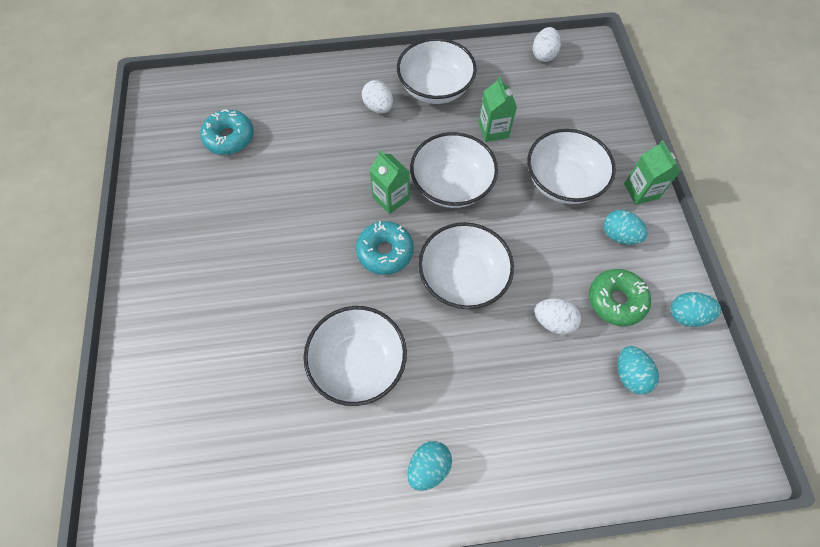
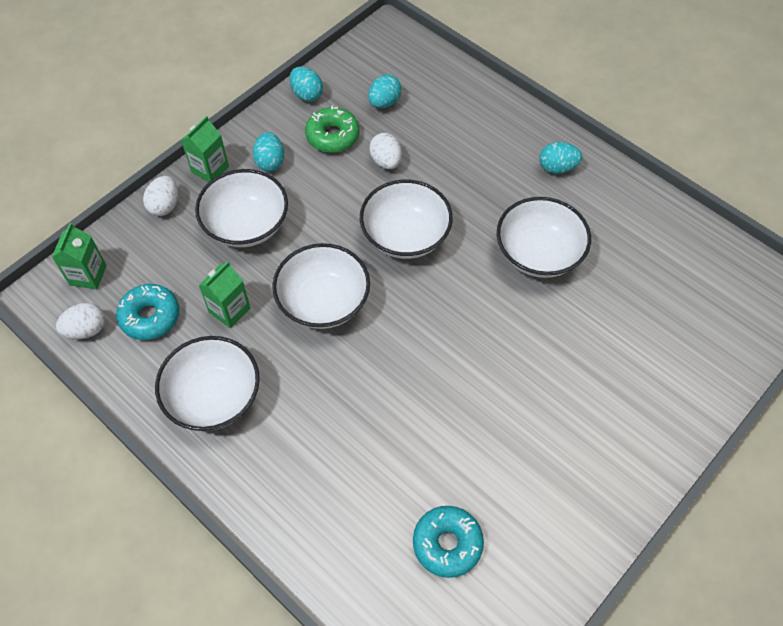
camera: 130 degrees left, 5 degrees down
(378, 107) = (283, 430): white egg -> white egg (165, 205)
(385, 252) = (435, 303): turquoise donut -> turquoise donut (150, 316)
(391, 198) = (380, 338): green carton -> green carton (88, 275)

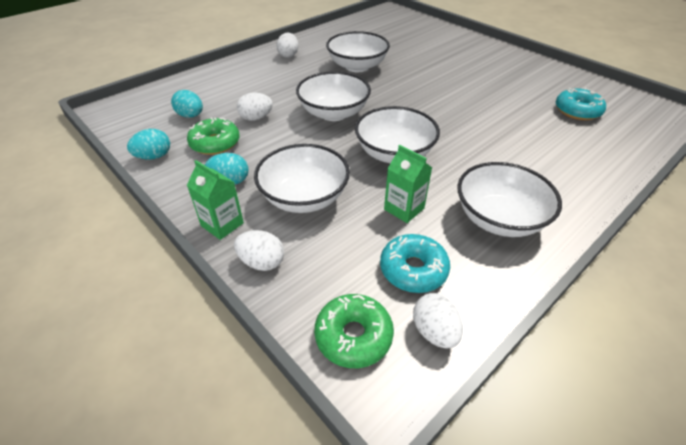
camera: 85 degrees left, 15 degrees down
(88, 275) = (353, 336): green carton -> green donut
(557, 168) = (288, 55): turquoise egg -> white egg

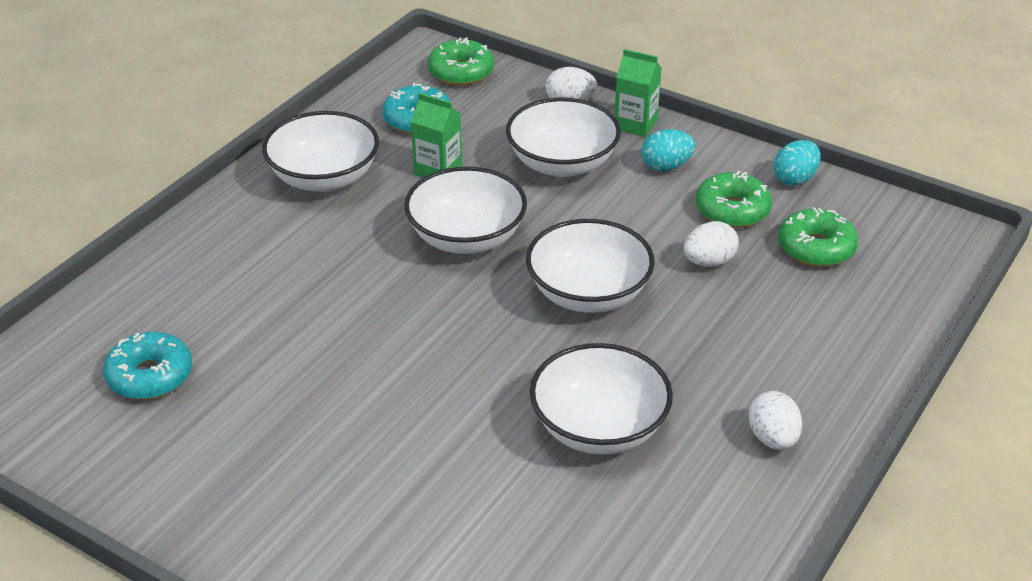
camera: 165 degrees right, 5 degrees down
(190, 116) = (816, 248): turquoise egg -> green donut
(434, 332) = (393, 84): white egg -> none

